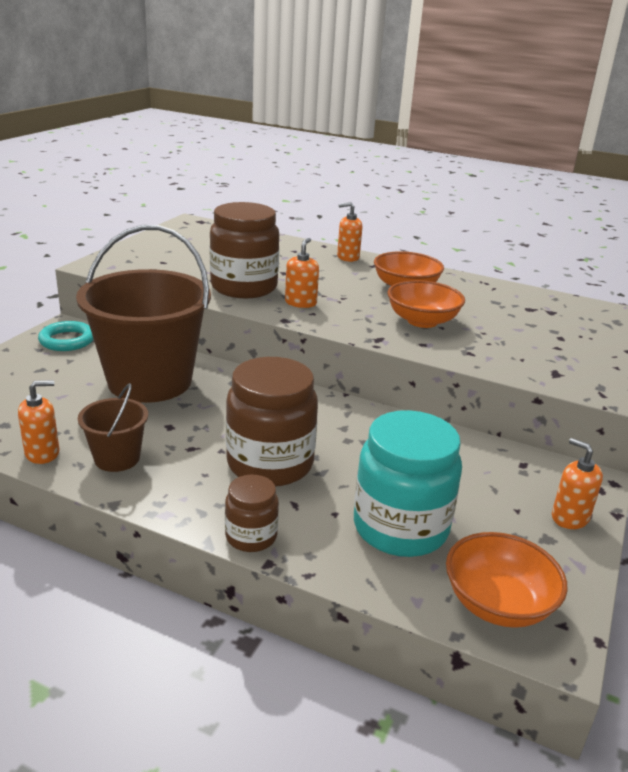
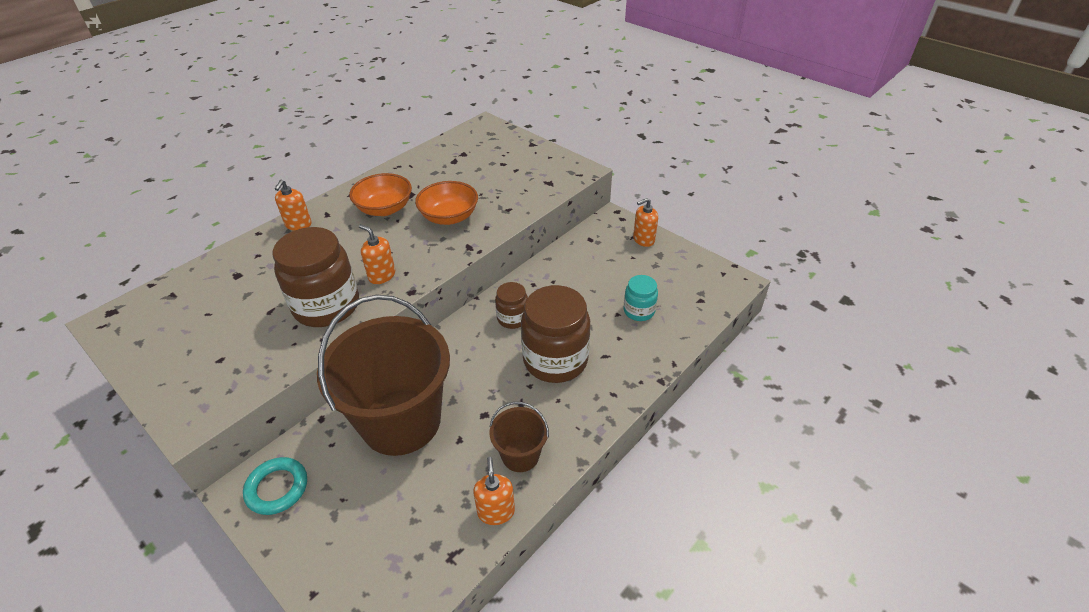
camera: 70 degrees left, 15 degrees up
(251, 536) = (634, 385): brown jar -> brown jar (512, 318)
(400, 528) = (639, 311): turquoise jar -> turquoise jar, size x0.52
(498, 603) = (706, 291): orange bowl -> none

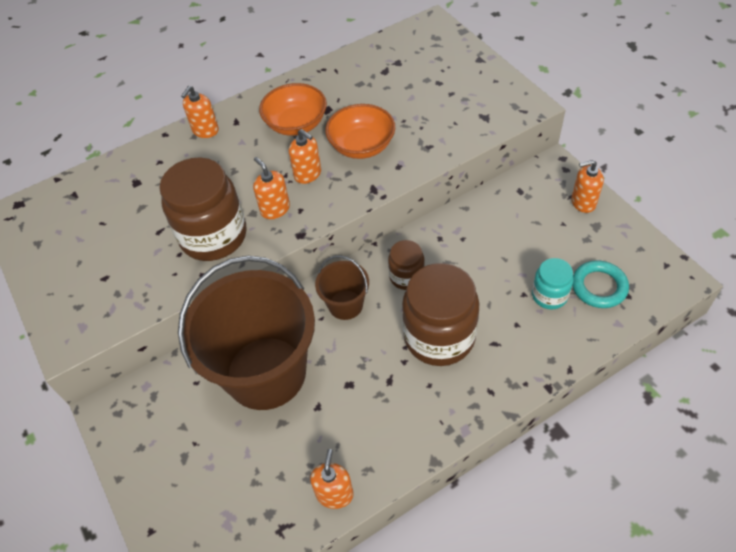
camera: 20 degrees right, 10 degrees up
(277, 488) = (139, 417): turquoise ring -> turquoise ring (599, 287)
(405, 244) = (308, 174): none -> orange soap dispenser
(520, 455) = (374, 439): brown bucket -> brown bucket (345, 305)

